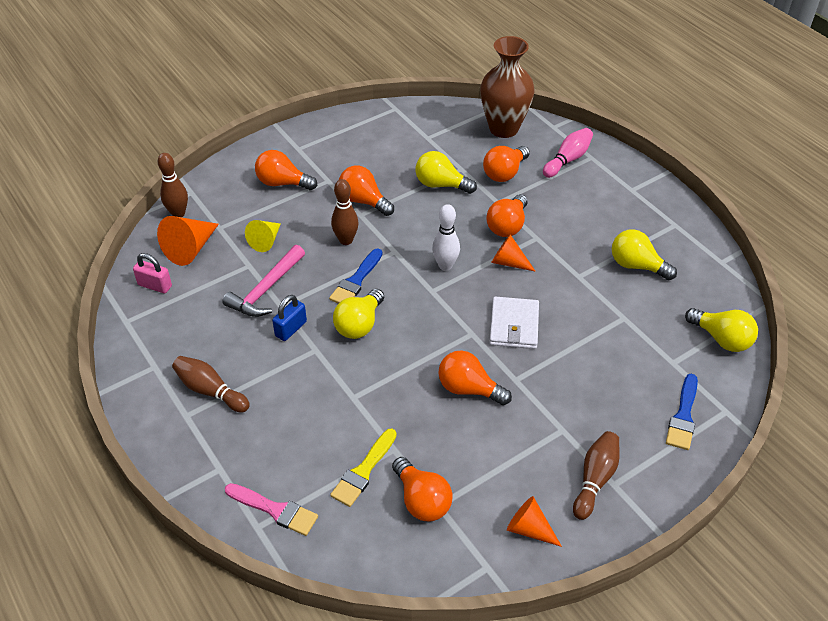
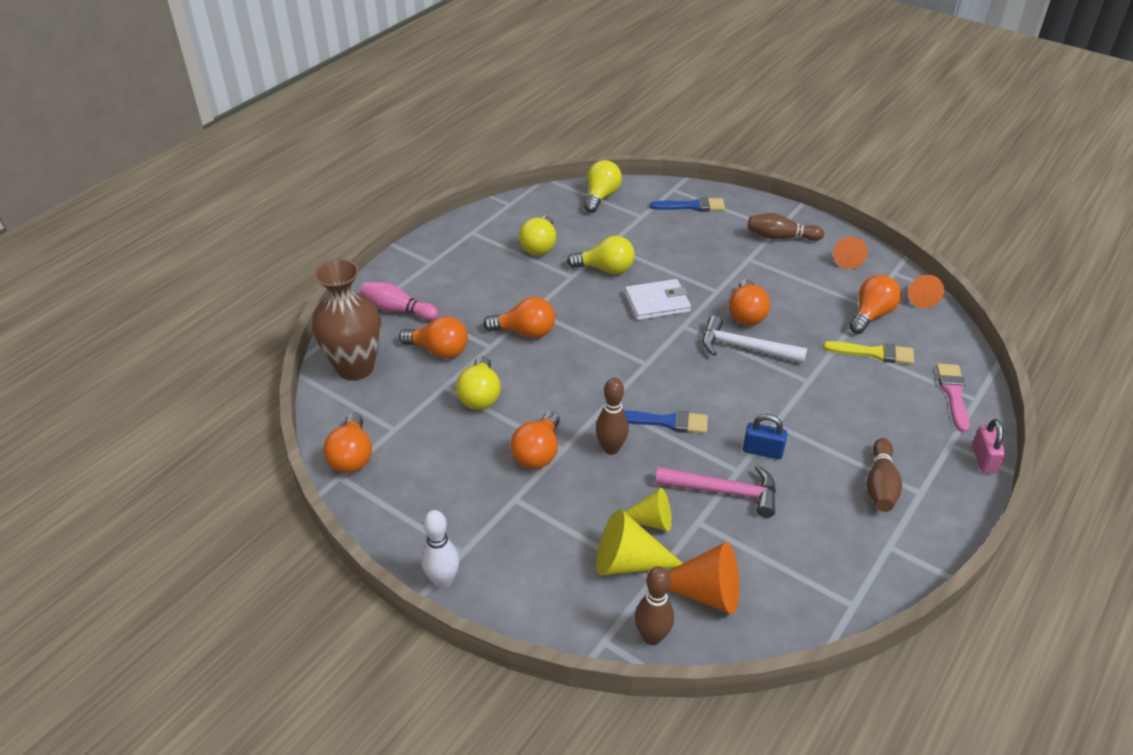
camera: 110 degrees left, 5 degrees down
(155, 285) = (784, 602): pink padlock -> pink padlock (983, 459)
(239, 219) = (628, 562): none -> yellow cone
(282, 183) = (539, 543): orange light bulb -> orange light bulb (352, 456)
(359, 324) = (722, 402): yellow light bulb -> yellow light bulb (605, 269)
(420, 367) = (745, 348): none -> white hammer
(445, 265) = (606, 362): white bowling pin -> white bowling pin (443, 581)
(508, 262) = (577, 321): orange cone -> orange cone (920, 297)

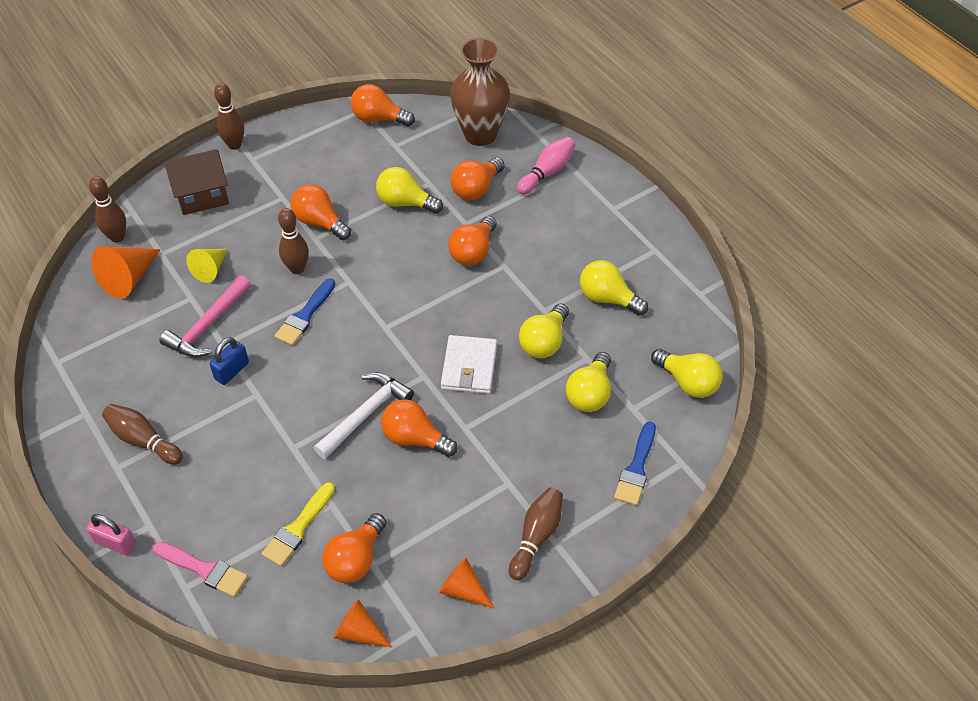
camera: 110 degrees right, 10 degrees up
(443, 581) = (234, 145): white bowling pin -> brown bowling pin
(544, 577) = (202, 195): none -> brown house
(628, 562) = (183, 244): yellow cone -> none
(641, 237) = (589, 393): none -> yellow light bulb
(871, 315) = (355, 559): orange light bulb -> orange light bulb turned 60 degrees clockwise

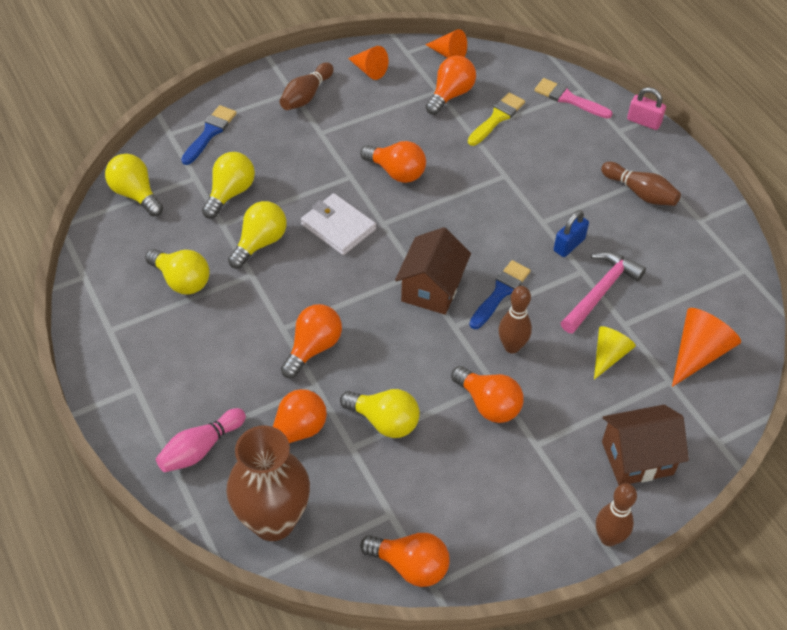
camera: 175 degrees left, 0 degrees up
(117, 237) = (727, 408): brown bowling pin -> none
(365, 414) = (440, 195): white hammer -> none
(371, 313) = (431, 288): none -> brown house
(469, 367) = (338, 227): white wallet -> white wallet turned 60 degrees counterclockwise

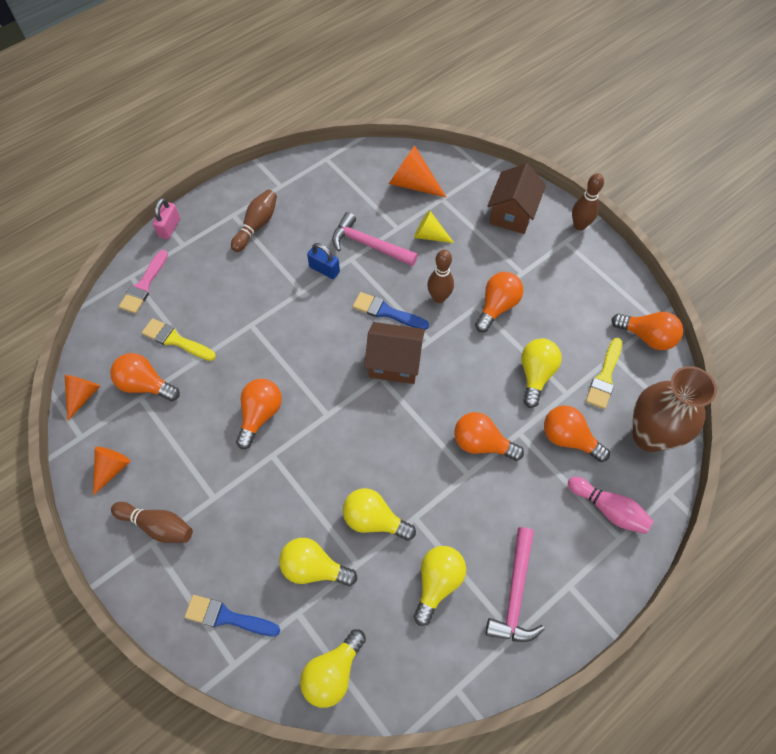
camera: 100 degrees left, 10 degrees up
(147, 340) = (515, 593): none -> pink hammer
(338, 227) = (339, 452): white wallet -> none
(363, 495) = (604, 377): none -> yellow brush
(410, 566) = (647, 337): orange light bulb -> orange light bulb turned 105 degrees clockwise
(637, 458) = (512, 213): brown house -> brown house turned 45 degrees clockwise

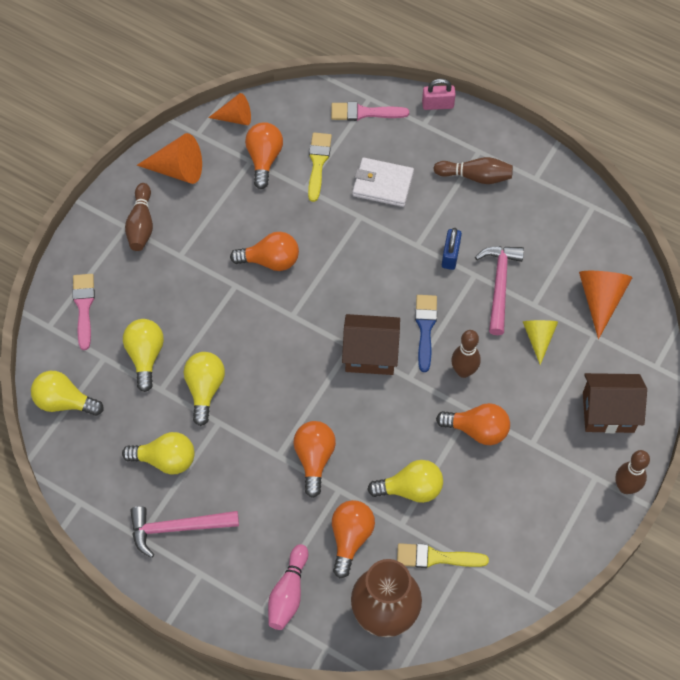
camera: 70 degrees right, 0 degrees up
(112, 469) = (178, 169): orange cone -> orange cone, size x1.51
(227, 296) = (382, 184): none -> white wallet
(227, 617) = (84, 307): blue brush -> pink brush
(394, 363) = (370, 354): brown house -> brown house turned 75 degrees counterclockwise
(647, 337) = (505, 591): orange light bulb -> none

